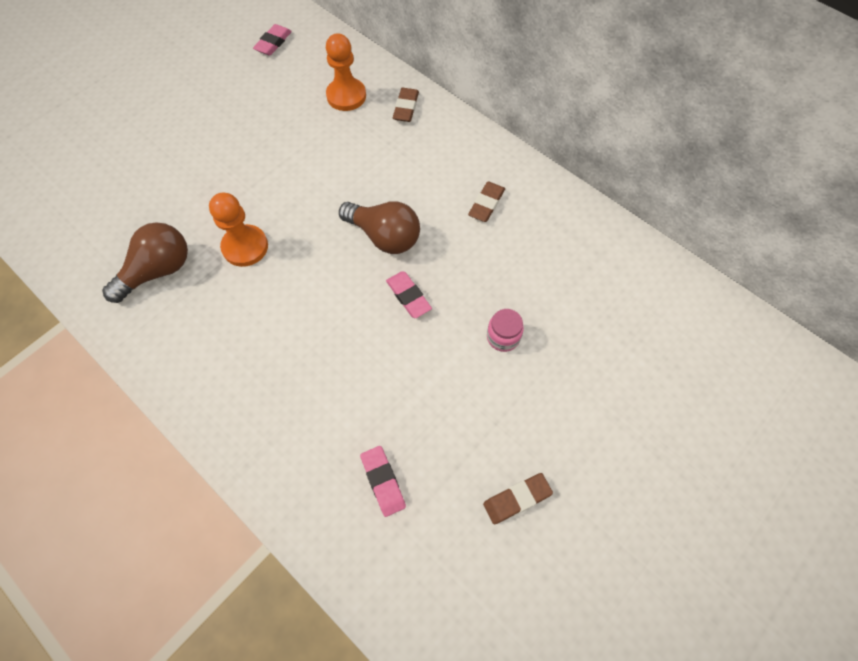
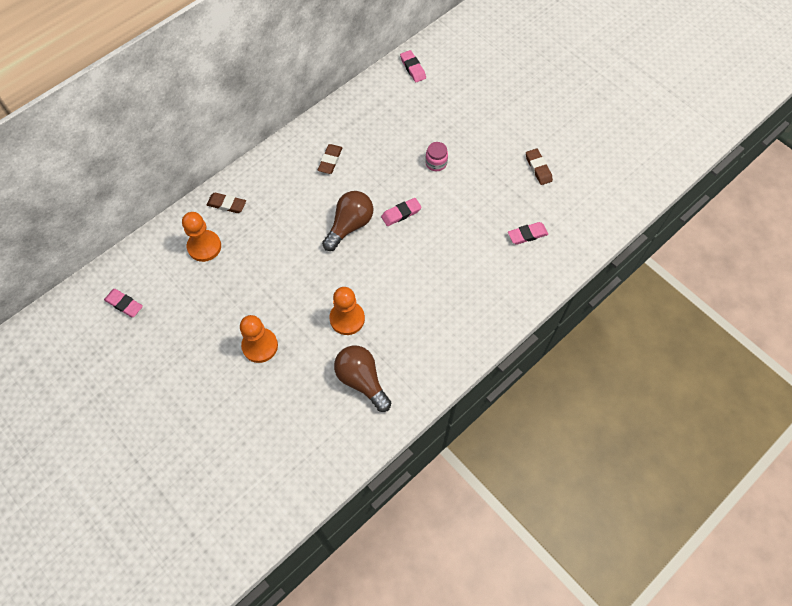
camera: 85 degrees left, 0 degrees up
(214, 163) = (260, 346): none -> orange pawn
(486, 204) = (330, 160): brown eraser -> brown eraser turned 75 degrees clockwise
(679, 293) = (413, 68): none -> pink eraser

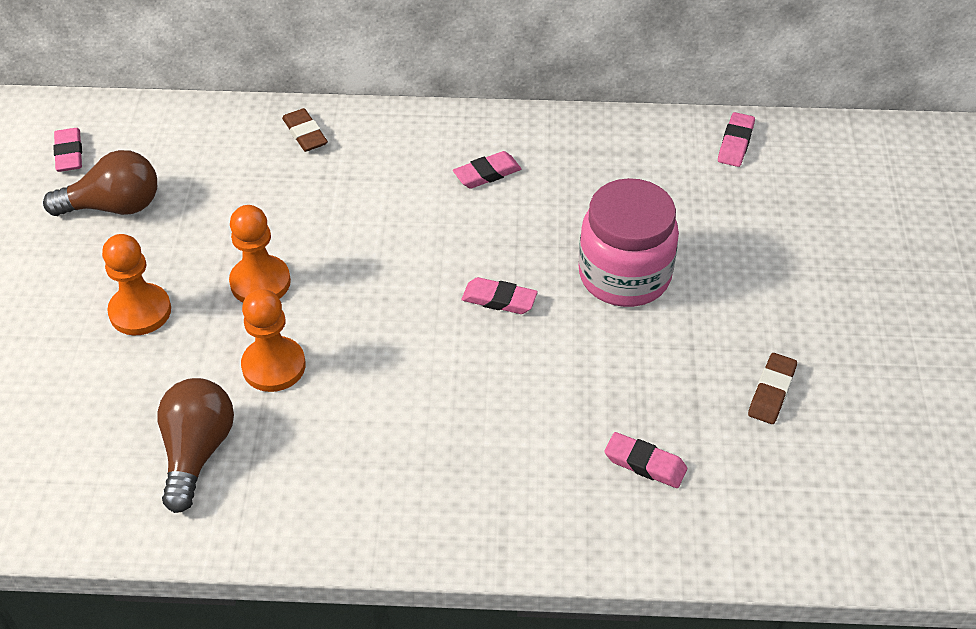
camera: 45 degrees right, 15 degrees down
(204, 246) = (223, 159): orange pawn -> orange pawn (260, 282)
(330, 160) = (487, 174): brown eraser -> pink eraser
(349, 225) = (416, 263): brown light bulb -> brown light bulb (114, 206)
(436, 163) = (624, 275): pink jar -> pink jar, size x2.26

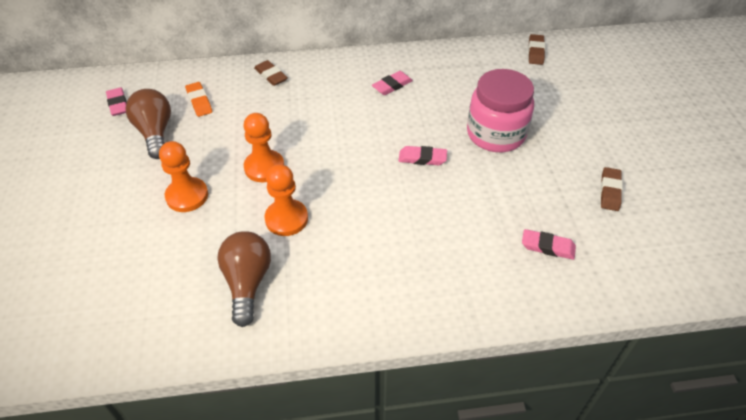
camera: 10 degrees left, 0 degrees up
(114, 206) = (155, 133): brown light bulb -> brown light bulb turned 90 degrees counterclockwise
(188, 164) = (199, 102): none -> orange eraser
(735, 143) = (535, 52): pink eraser -> brown eraser

